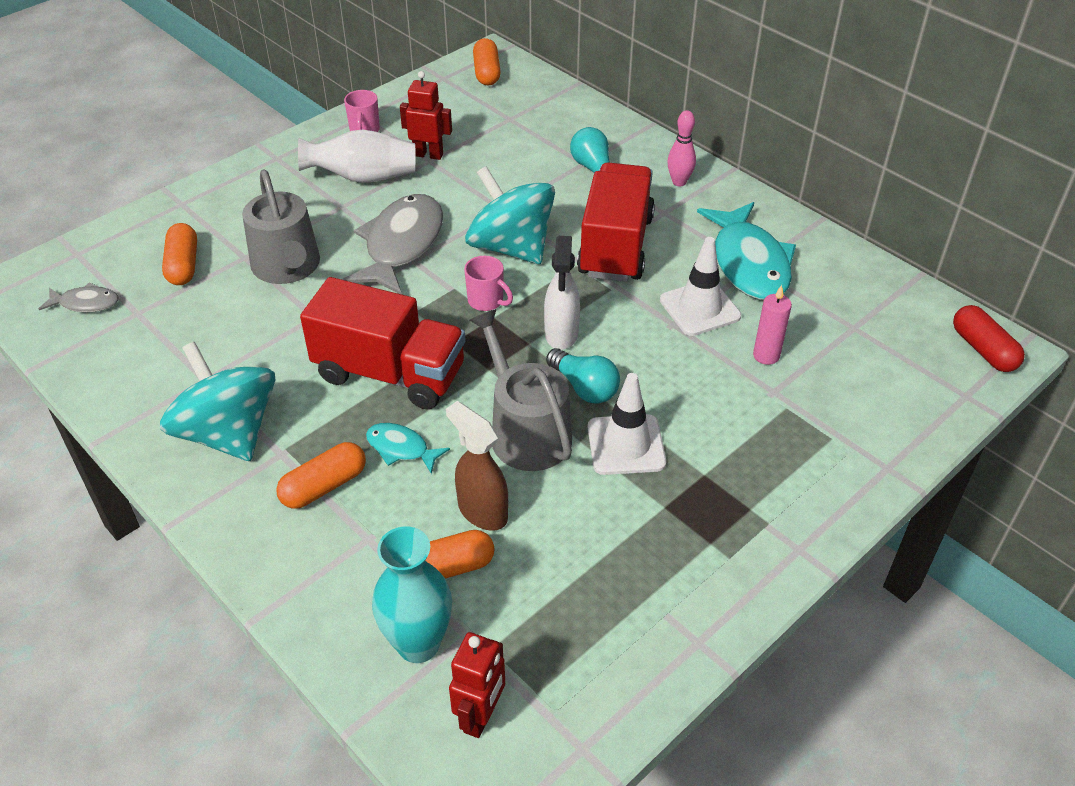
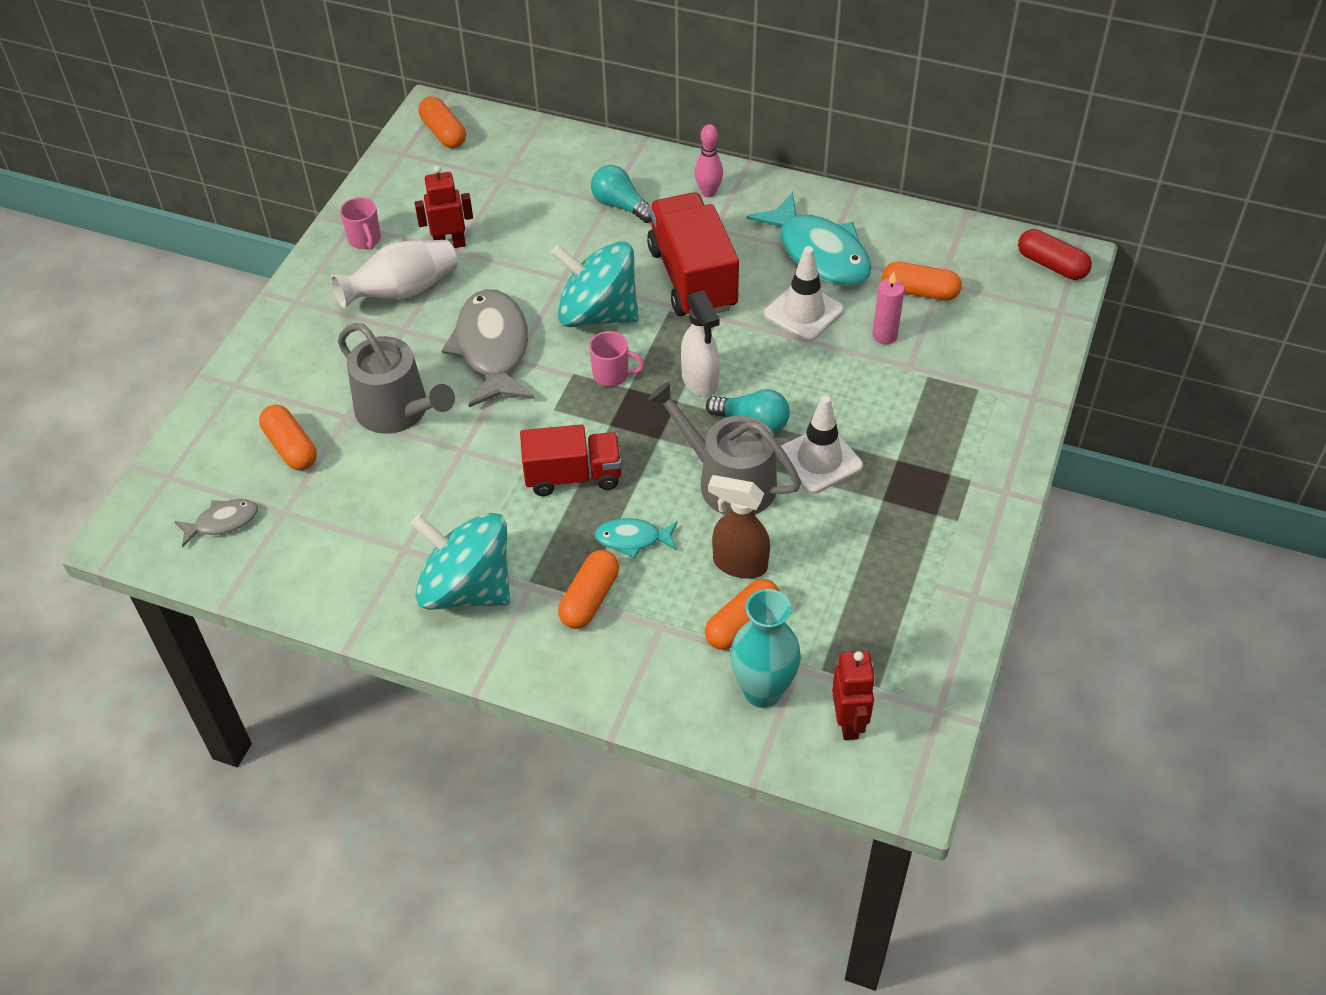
camera: 25 degrees left, 5 degrees up
(390, 373) = (573, 476): red truck -> red truck, size x0.67
(827, 328) = (919, 292): none -> orange capsule

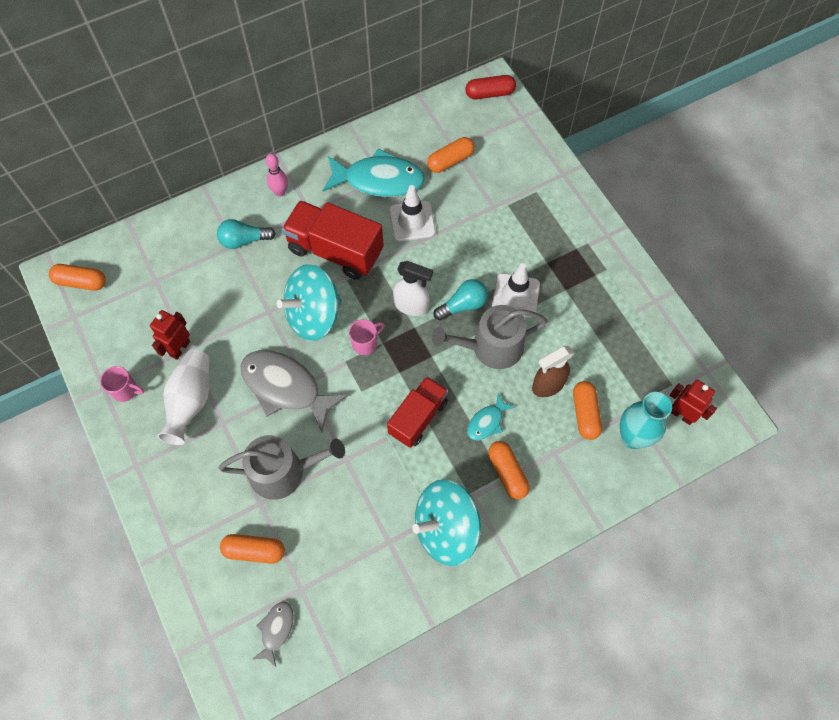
camera: 50 degrees left, 15 degrees up
(884, 335) = (464, 200): pink candle -> none

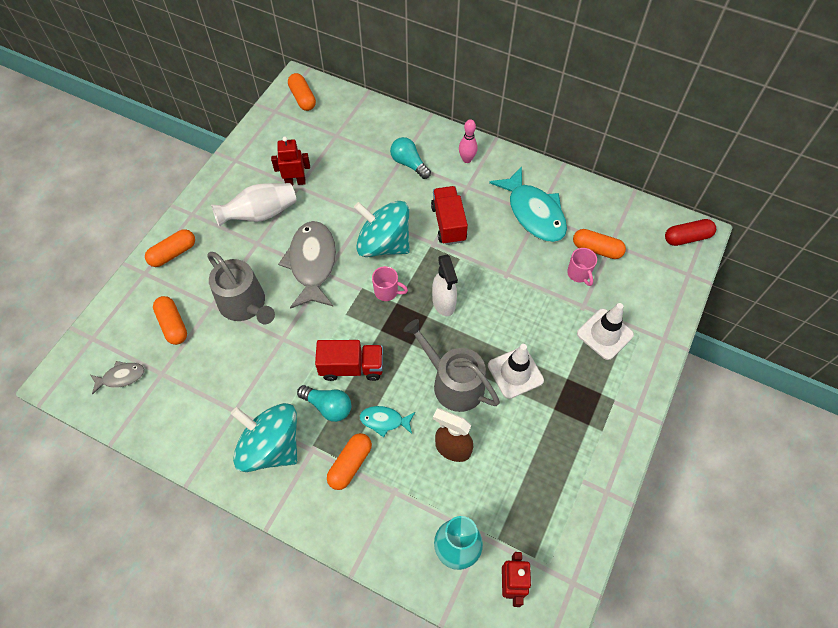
camera: 55 degrees right, 5 degrees down
(126, 390) = (242, 173): pink mug -> pink mug (579, 274)
(335, 251) = (448, 223): red truck -> red truck, size x0.67
(412, 221) = (518, 257): white traffic cone -> white traffic cone (605, 334)
(463, 305) = (474, 339): turquoise light bulb -> turquoise light bulb (328, 406)
(489, 93) = (687, 238): red capsule -> red capsule turned 60 degrees counterclockwise
(585, 414) = (448, 496): orange capsule -> orange capsule (173, 253)

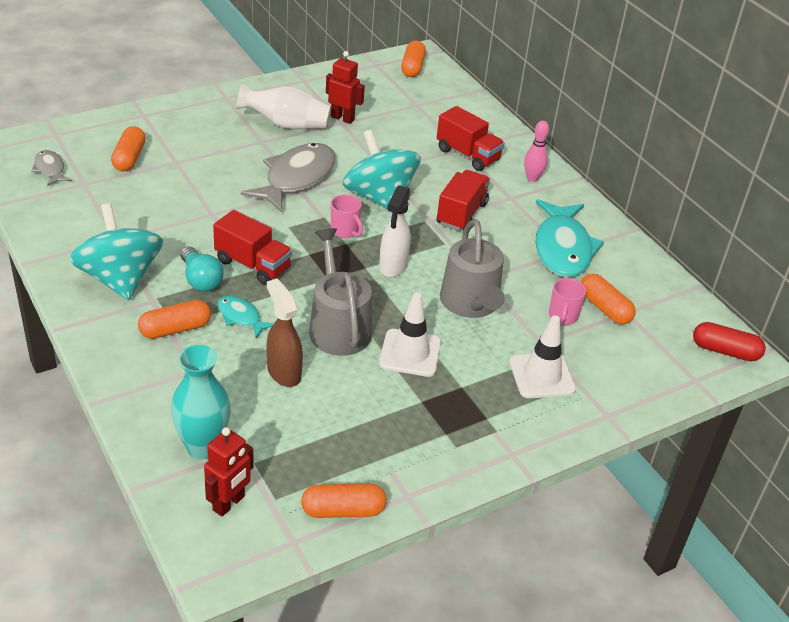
camera: 30 degrees right, 20 degrees down
(121, 377) = (50, 169): grey fish -> grey fish turned 135 degrees counterclockwise
(173, 253) = (181, 114): orange capsule -> orange capsule (343, 510)
(245, 305) = (205, 176): grey watering can -> grey watering can (471, 303)
(409, 164) = (468, 155): turquoise light bulb -> red truck

